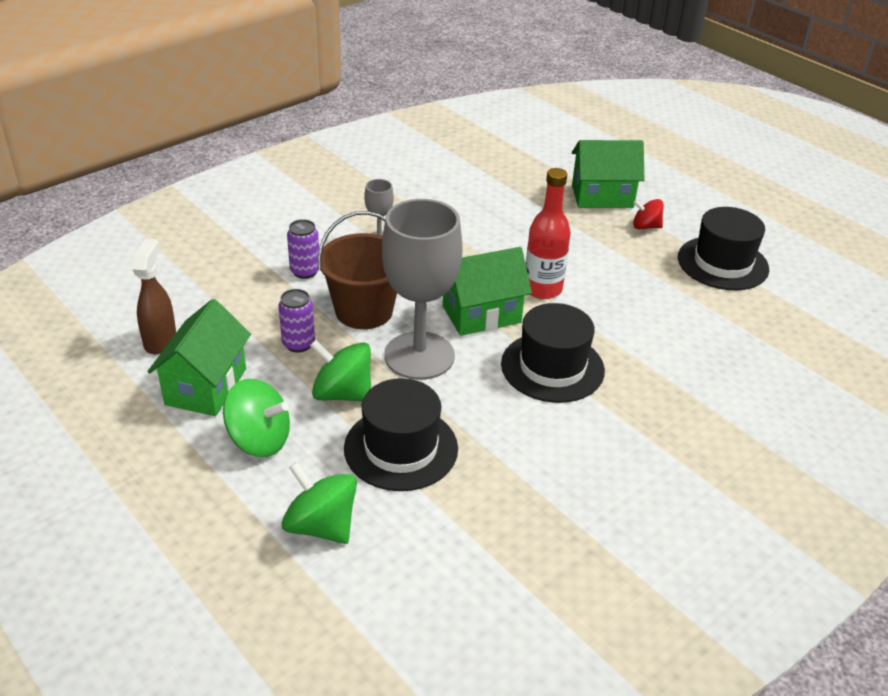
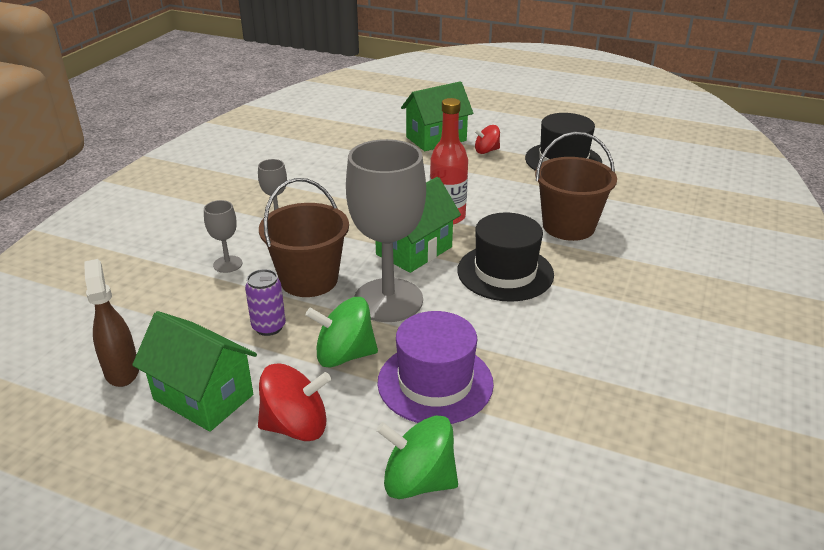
camera: 25 degrees left, 5 degrees down
(206, 386) = (203, 397): green house -> green house turned 45 degrees counterclockwise
(259, 440) = (296, 426): green spinning top -> red spinning top
(305, 271) = (227, 264): purple can -> grey goblet
(401, 448) = (435, 382): black hat -> purple hat
(661, 340) = (568, 226): none -> brown bucket

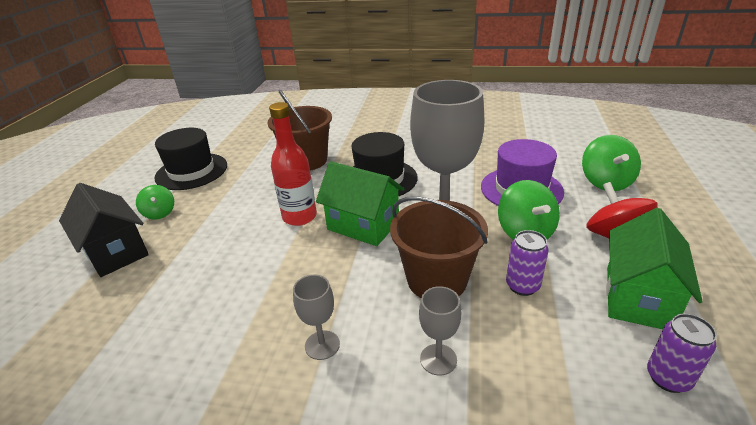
camera: 100 degrees left, 0 degrees up
(122, 371) = (668, 378): brown spray bottle -> purple can
(436, 139) = (116, 252): green house -> black house
(486, 151) = (159, 213): red spinning top -> green spinning top

